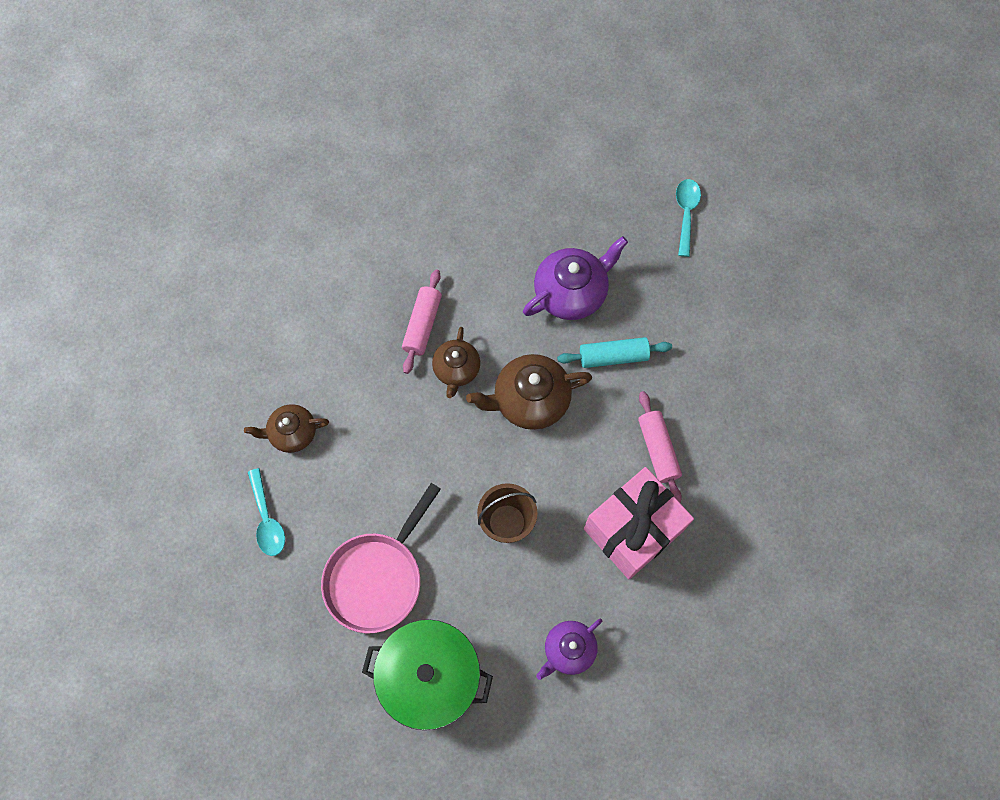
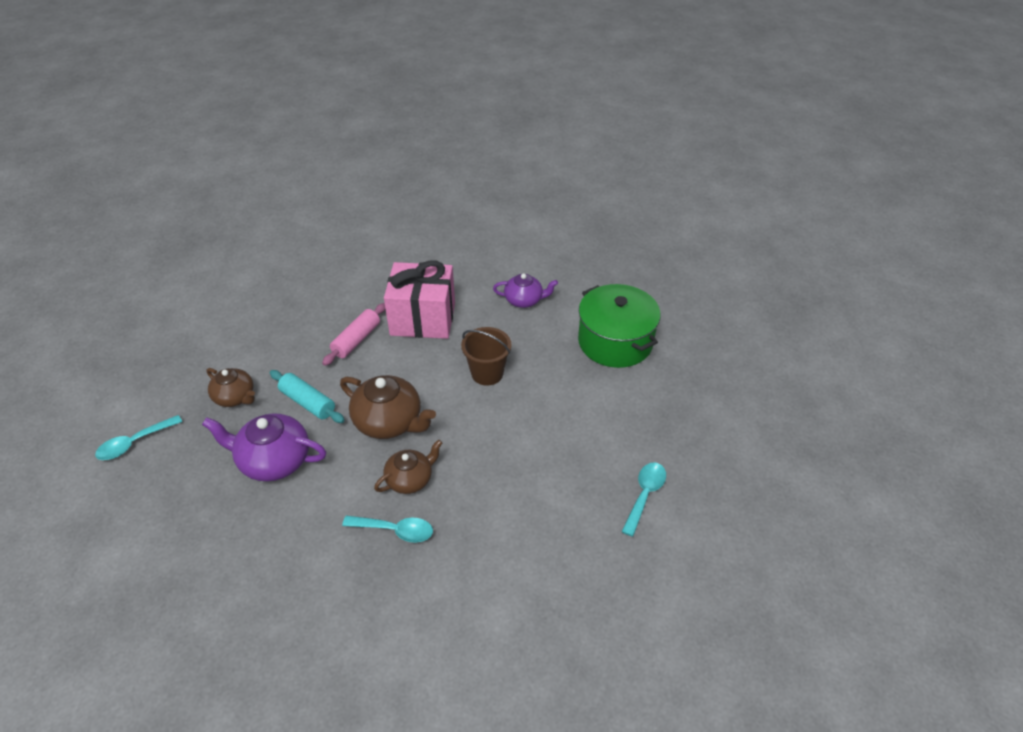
camera: 135 degrees left, 25 degrees down
(292, 433) = (572, 537): brown teapot -> brown teapot (235, 397)
(377, 578) = (599, 406): pink pan -> none
(422, 325) = (395, 530): pink rolling pin -> turquoise spoon

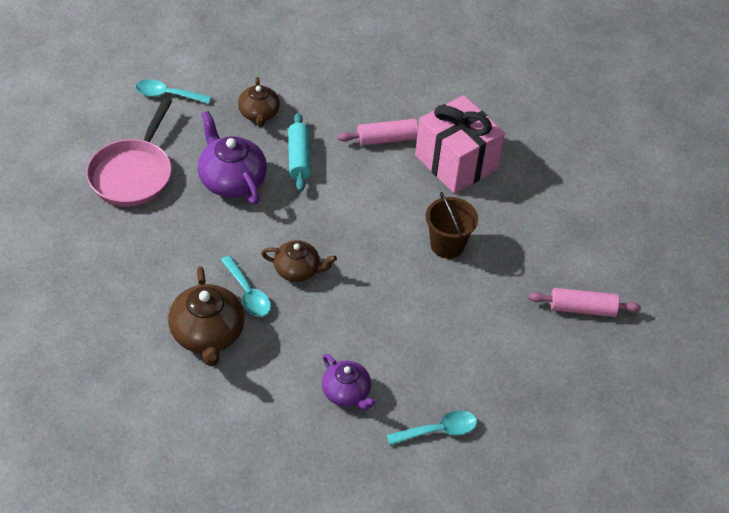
camera: 45 degrees right, 5 degrees up
(178, 527) = (133, 174): none -> pink pan
(389, 422) = (333, 219): brown teapot -> brown teapot (207, 334)
(524, 300) = (555, 213): purple teapot -> purple teapot (346, 393)
(615, 342) = (582, 308): green pot -> pink rolling pin

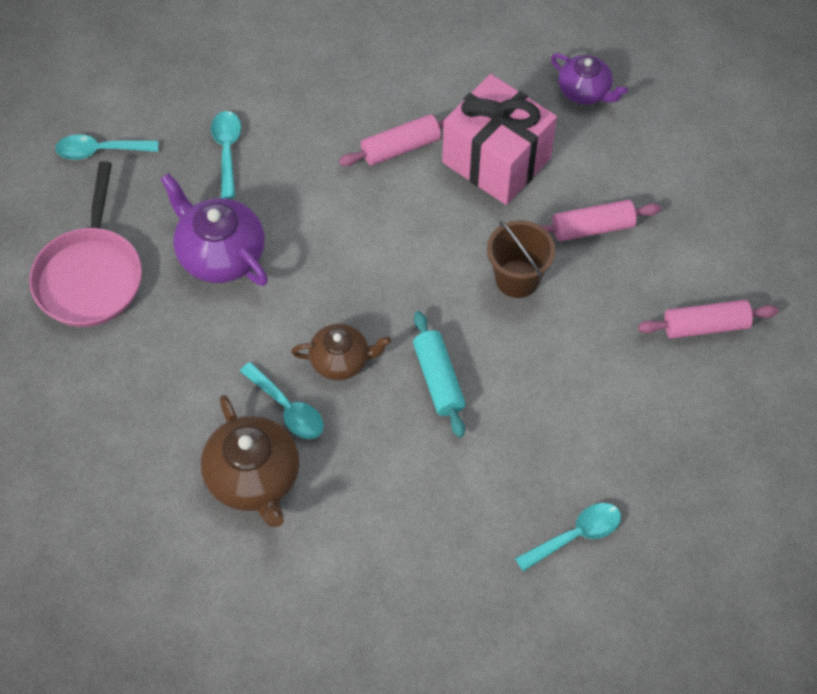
camera: 10 degrees left, 10 degrees up
(259, 114) = (227, 150): brown teapot -> turquoise spoon
(299, 158) = (297, 202): turquoise rolling pin -> turquoise rolling pin (438, 379)
(346, 393) = (450, 514): purple teapot -> purple teapot (585, 91)
(515, 223) = (592, 228): none -> pink rolling pin

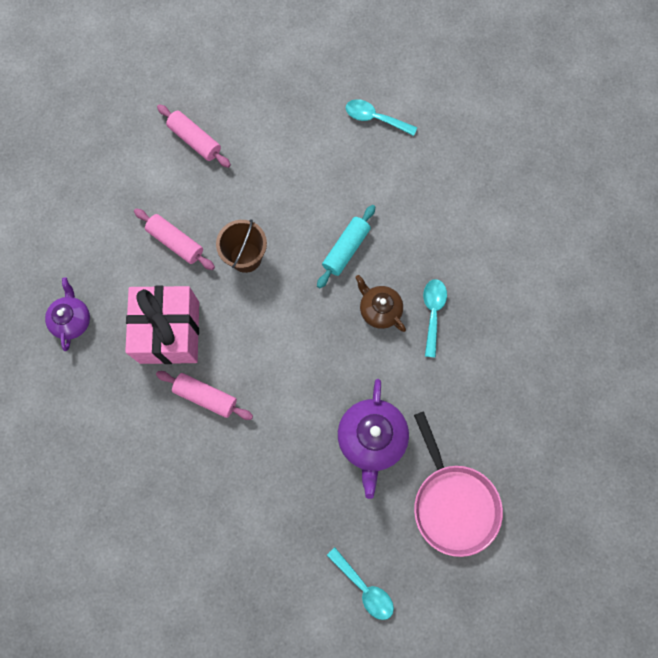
camera: 130 degrees left, 15 degrees up
(90, 276) = (453, 503): pink pan -> pink pan turned 105 degrees clockwise
(227, 150) = (296, 503): turquoise spoon -> none
(254, 478) = (486, 295): brown teapot -> none

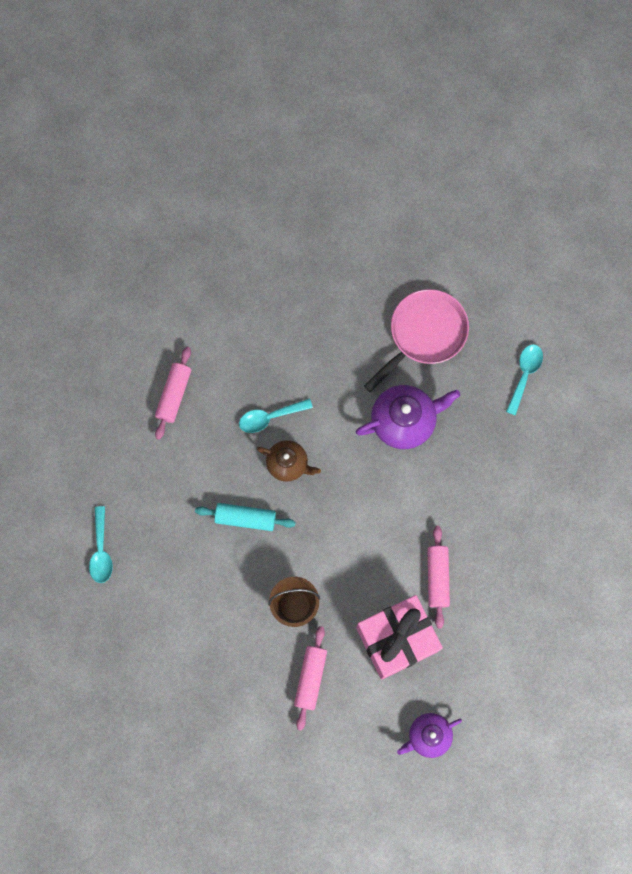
camera: 115 degrees left, 0 degrees up
(195, 140) = (200, 713): pink rolling pin -> pink rolling pin (174, 395)
(379, 309) = (288, 464): brown teapot -> brown teapot turned 90 degrees counterclockwise

